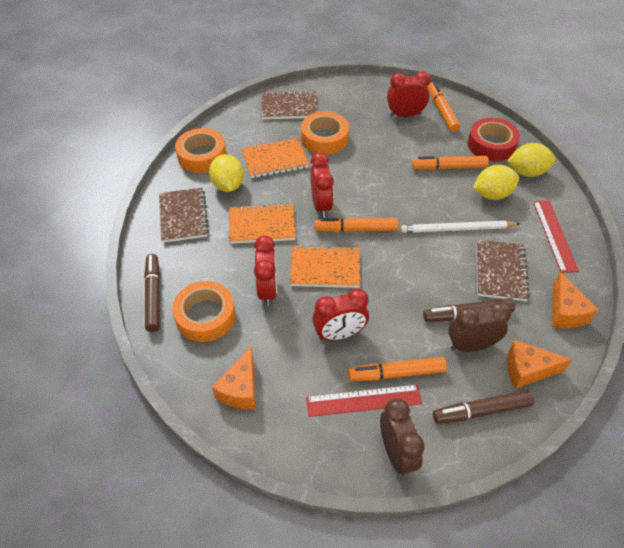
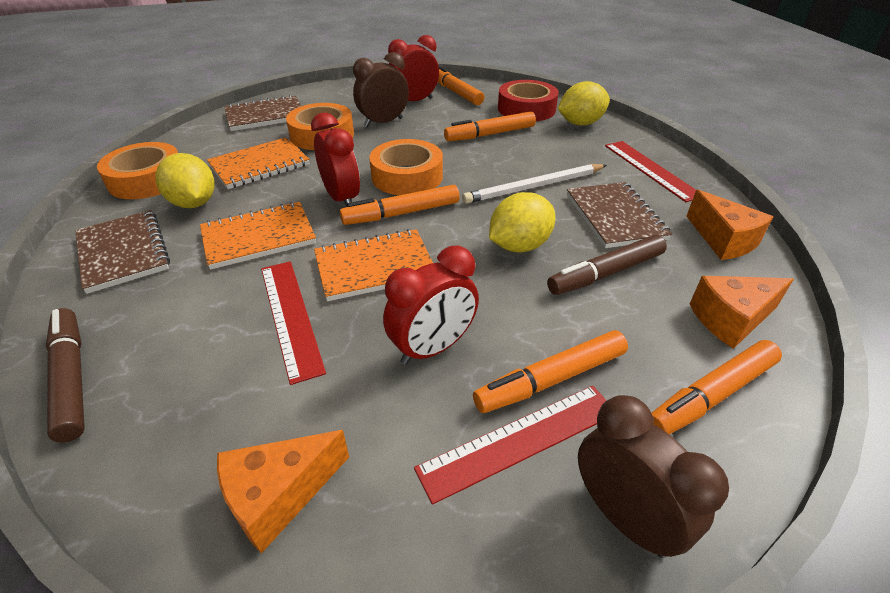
camera: 20 degrees left, 10 degrees down
(205, 316) = (182, 384): orange tape -> orange tape (407, 176)
(240, 389) = (279, 496): orange cheese -> orange cheese turned 60 degrees clockwise
(268, 290) = (290, 316): red clock -> red ruler
(471, 345) = (635, 309): brown clock -> brown clock (383, 122)
(481, 411) = (711, 395): brown marker -> orange marker
(492, 194) = (555, 148): yellow lemon -> yellow lemon (519, 246)

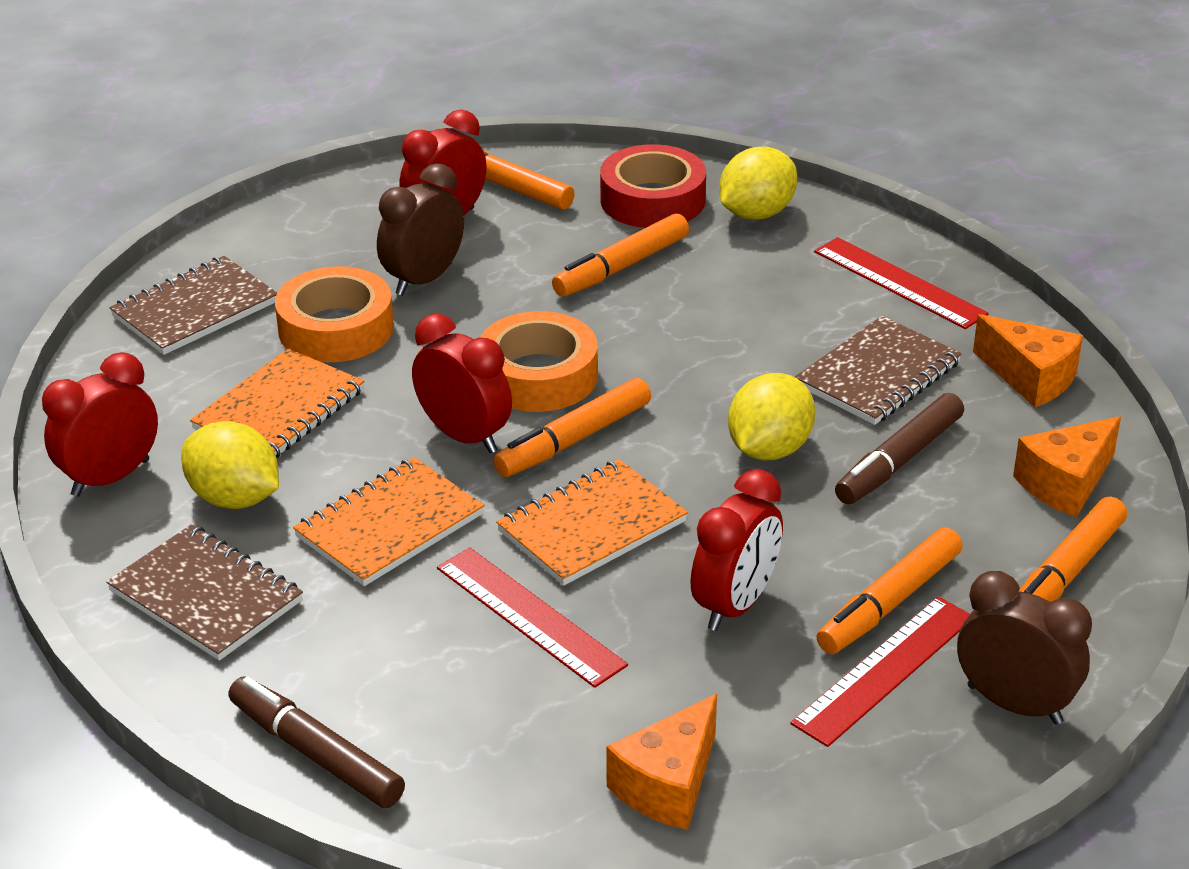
camera: 20 degrees left, 5 degrees down
(147, 180) = (110, 478): orange tape -> red clock
(534, 187) = (742, 351): white pencil -> none
(615, 217) = (878, 375): brown notebook -> brown notebook turned 75 degrees clockwise

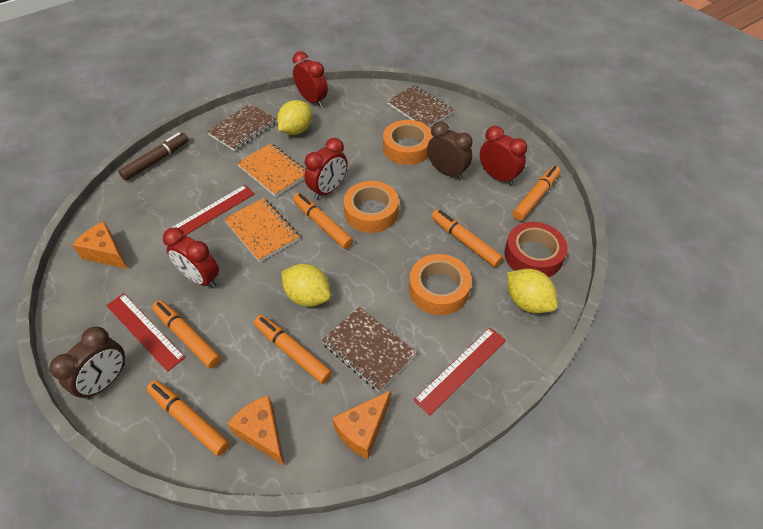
camera: 90 degrees right, 15 degrees up
(280, 410) = (350, 137): orange notebook -> none
(737, 299) = (439, 289): none -> orange tape
(899, 461) = (292, 352): brown marker -> orange marker

